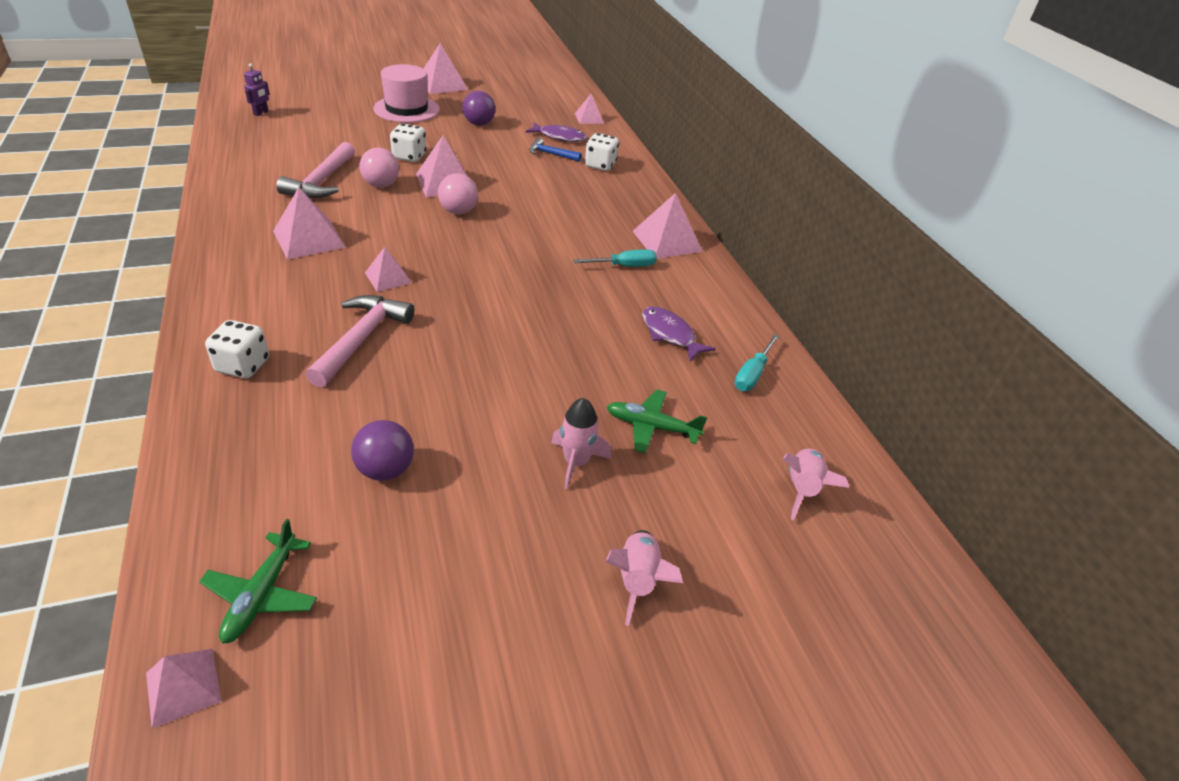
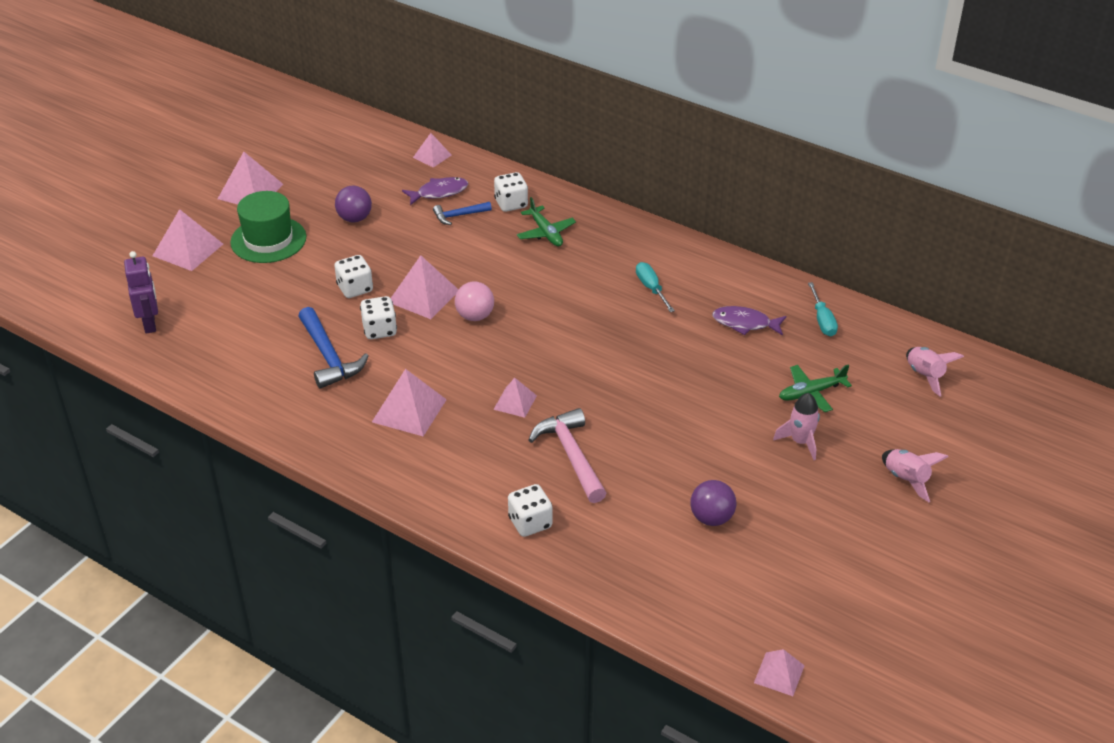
camera: 35 degrees left, 0 degrees up
(261, 113) = (150, 323): purple robot -> purple robot, size x1.58
(262, 595) = (750, 616): green plane -> green plane (546, 233)
(321, 181) = (329, 357): pink hammer -> blue hammer
(381, 185) = (379, 330): pink ball -> white dice
(406, 109) = (268, 240): pink hat -> green hat
(624, 266) = (651, 288): turquoise screwdriver -> turquoise screwdriver turned 60 degrees counterclockwise
(667, 241) = (650, 248): pink pyramid -> pink pyramid (188, 250)

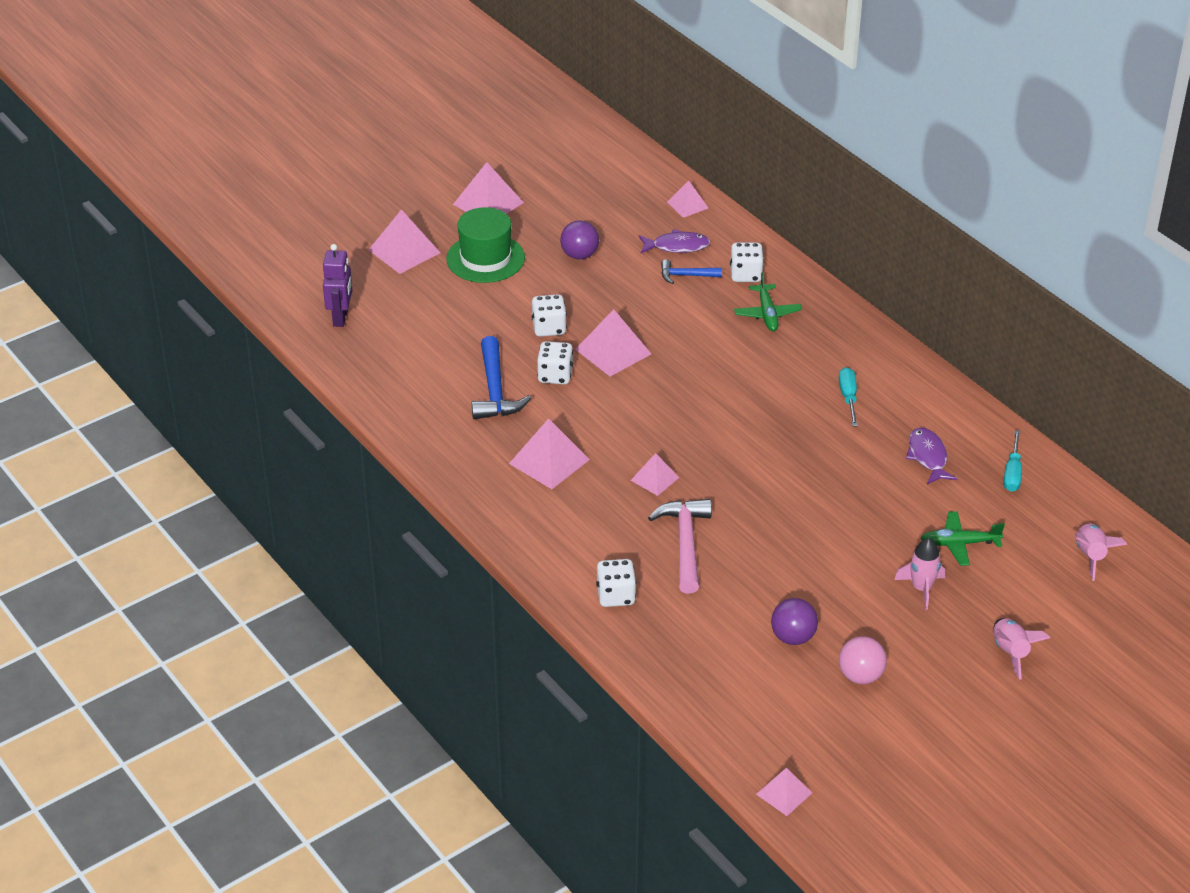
camera: 20 degrees right, 0 degrees up
(475, 316) = (655, 384): pink ball -> pink ball (860, 676)
(745, 323) = (928, 457): purple fish -> purple fish turned 45 degrees clockwise

